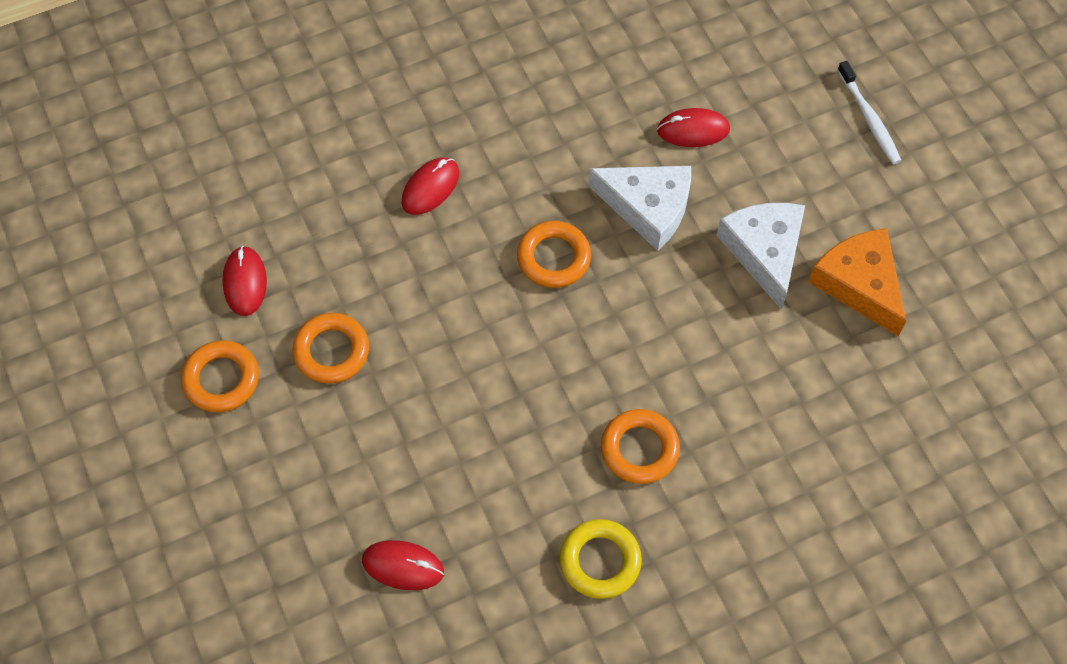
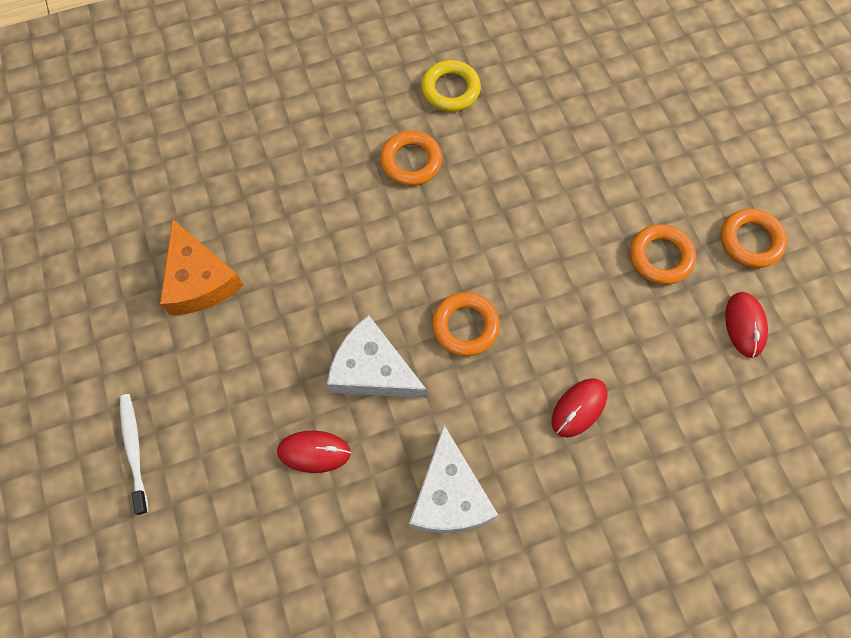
camera: 175 degrees left, 5 degrees up
(403, 566) = (593, 97): red mouse -> none
(765, 251) = (274, 316): white cheese -> white cheese (449, 495)

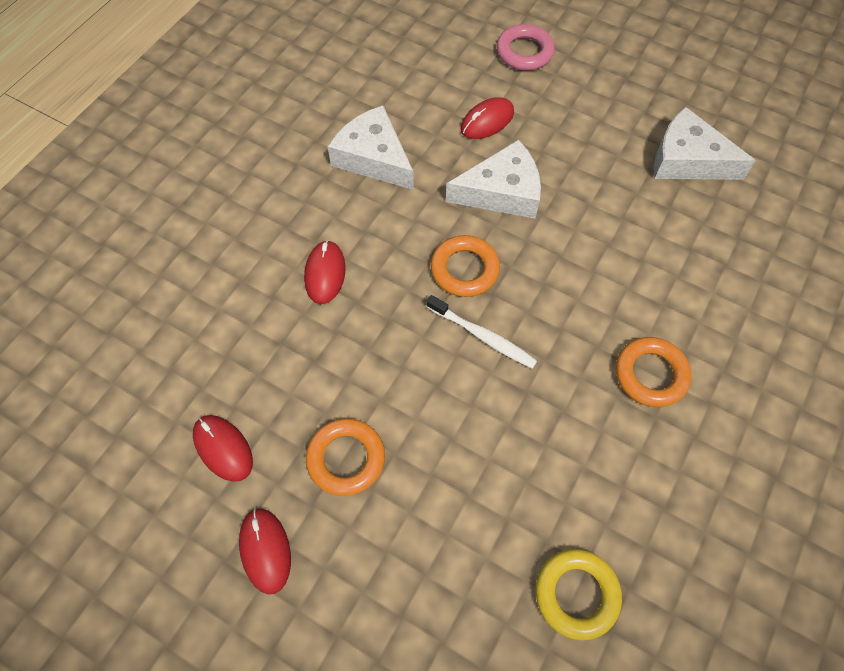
camera: 140 degrees right, 5 degrees down
(134, 451) = (595, 50): white toothbrush -> white toothbrush (482, 336)
(197, 506) = (524, 52): none -> pink ring
(199, 280) = (687, 160): orange cheese -> white cheese
(450, 90) = (700, 485): yellow ring -> yellow ring (576, 594)
(750, 241) = (265, 550): orange ring -> red mouse

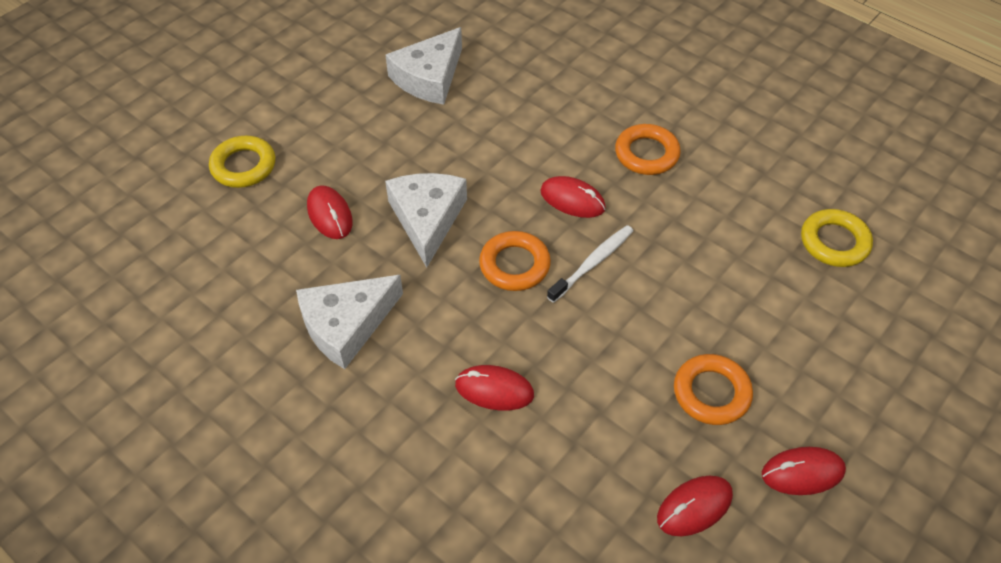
camera: 80 degrees left, 10 degrees down
(524, 52) = (243, 166): pink ring -> yellow ring
(560, 309) = (572, 200): none -> red mouse

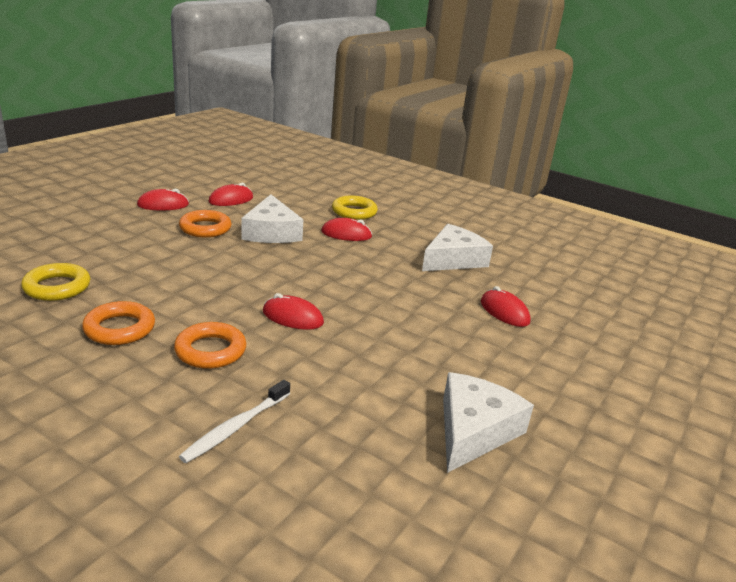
camera: 170 degrees right, 25 degrees down
(243, 166) = (607, 345): yellow ring -> yellow ring (354, 212)
(427, 219) = (420, 308): white cheese -> white cheese (271, 232)
(514, 265) = (341, 282): orange ring -> orange ring (119, 329)
(592, 263) = (278, 281): white toothbrush -> white toothbrush (236, 427)

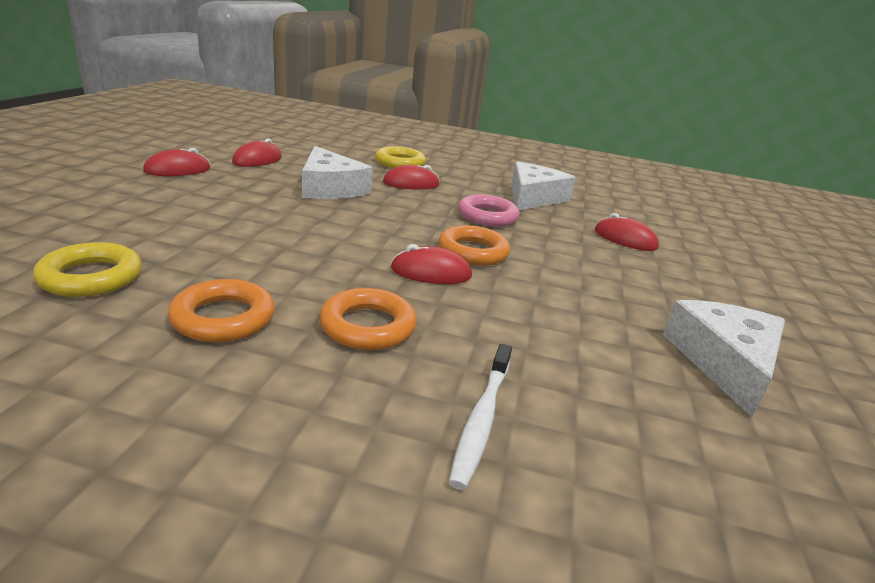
camera: 20 degrees left, 0 degrees up
(205, 228) = (250, 190): orange ring -> orange ring (473, 252)
(388, 273) = (487, 216): none -> pink ring

